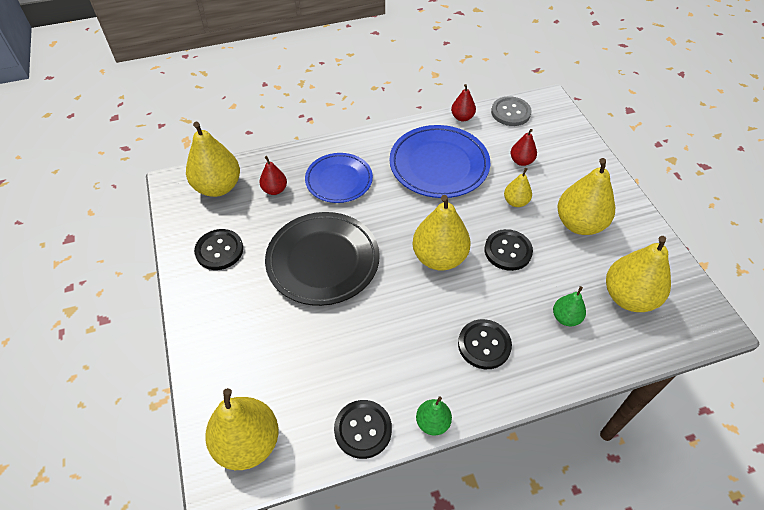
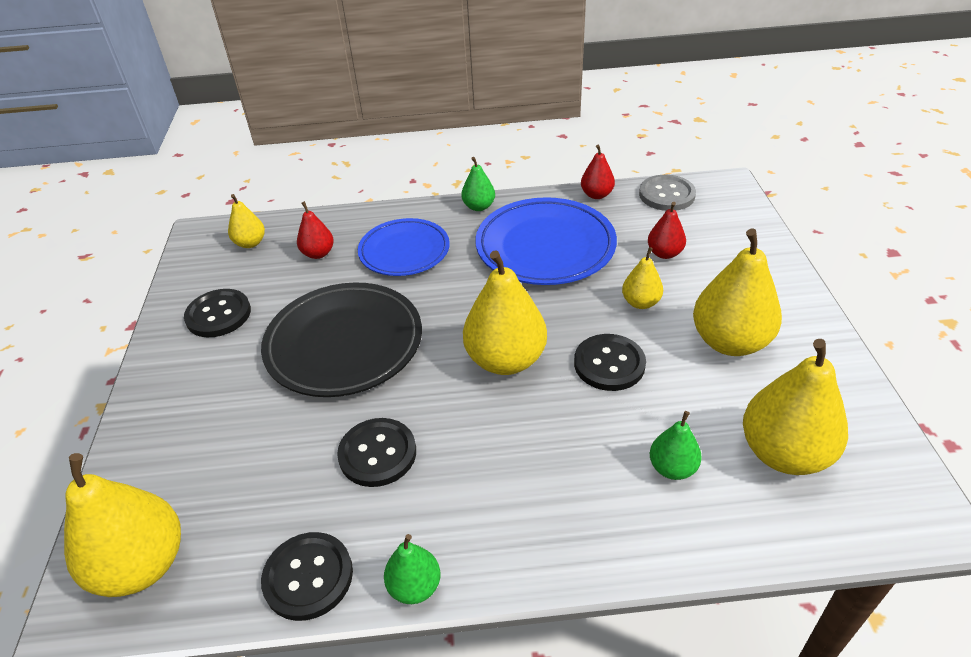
camera: 15 degrees right, 10 degrees down
(218, 187) = (250, 243): yellow pear -> yellow pear, size x0.52
(380, 136) = (479, 207): none -> green pear
(484, 345) = (532, 487): black button -> black button (377, 454)

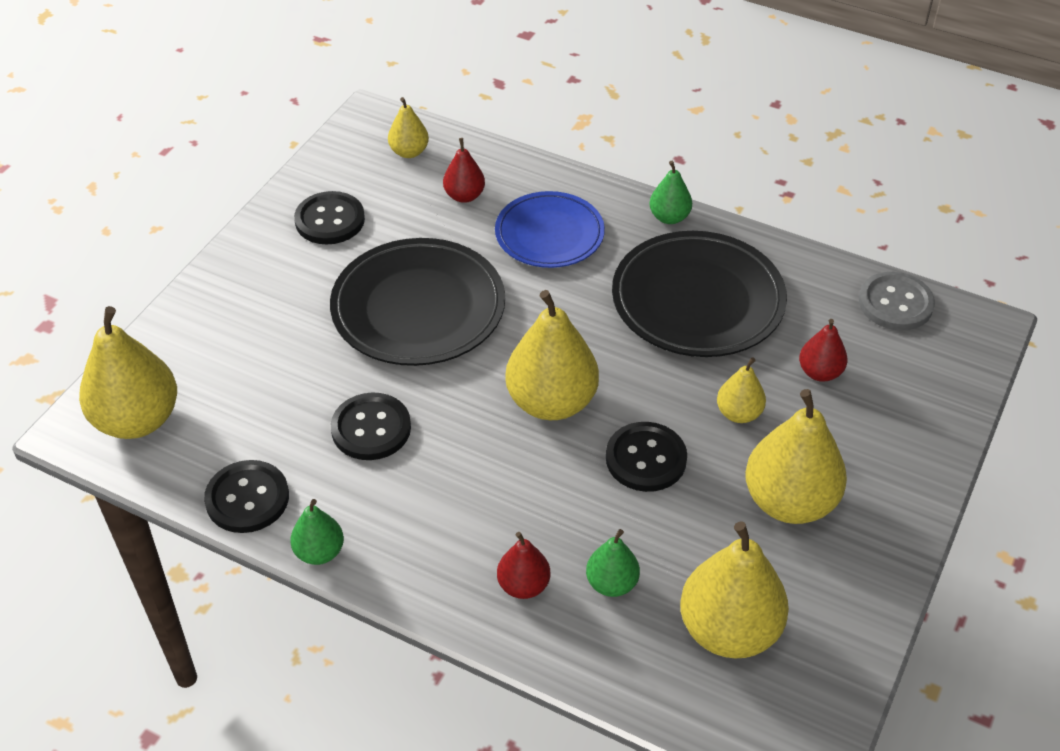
camera: 30 degrees right, 5 degrees up
(545, 247) = (697, 301): blue plate -> black plate
(596, 195) = (813, 264): red pear -> red pear (523, 585)

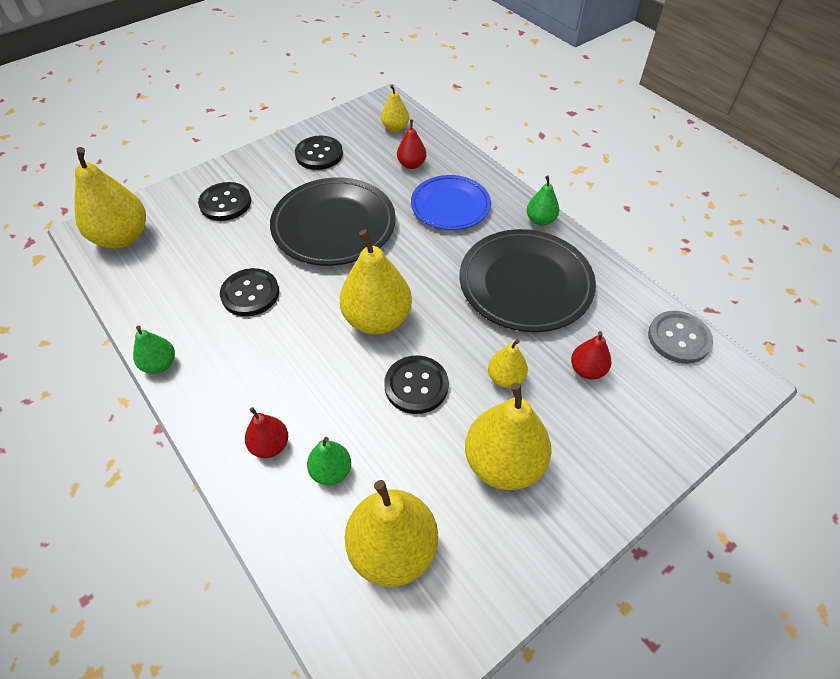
camera: 25 degrees right, 5 degrees up
(247, 498) = (145, 311): black button -> black button (225, 203)

